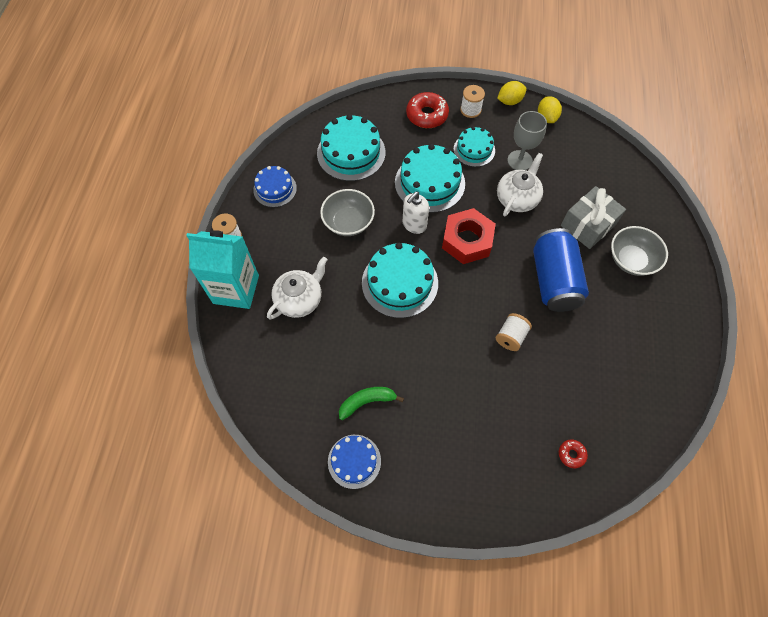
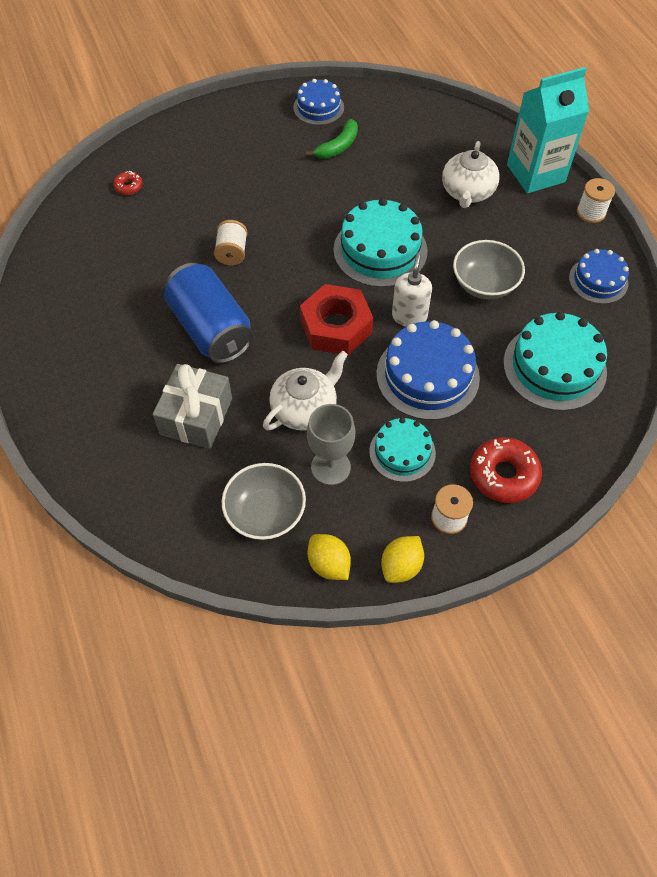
camera: 150 degrees right, 5 degrees down
(429, 183) = (427, 375): turquoise cake -> blue cake
(517, 198) = (305, 409): white teapot -> white teapot turned 135 degrees counterclockwise
(631, 260) = (124, 396): grey bowl -> grey bowl (265, 513)

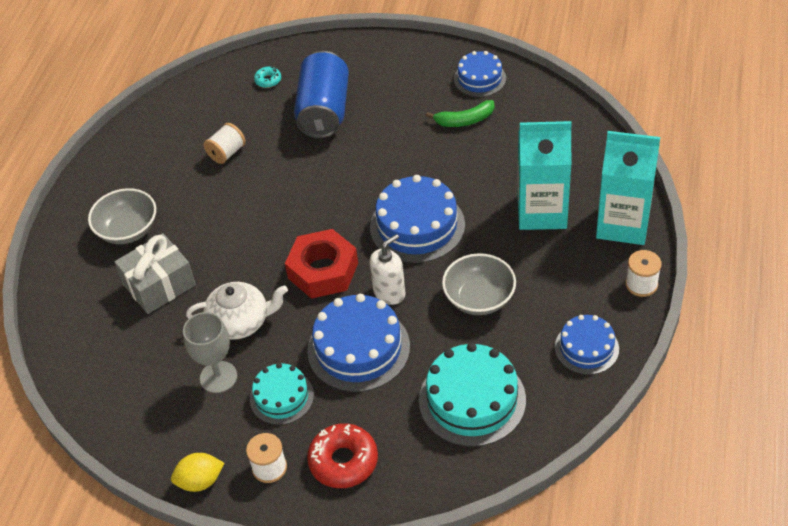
camera: 40 degrees right, 10 degrees down
(128, 186) = (268, 80): red donut -> turquoise donut
(211, 329) = (228, 224): blue can -> blue can (324, 111)
(232, 253) = (297, 171): white spool -> white spool (227, 153)
(265, 513) = (142, 383): grey bowl -> grey bowl (128, 230)
(329, 564) = (151, 447): yellow lemon -> none
(380, 250) = (417, 226): turquoise cake -> blue cake
(467, 192) = (541, 212): white teapot -> turquoise carton

